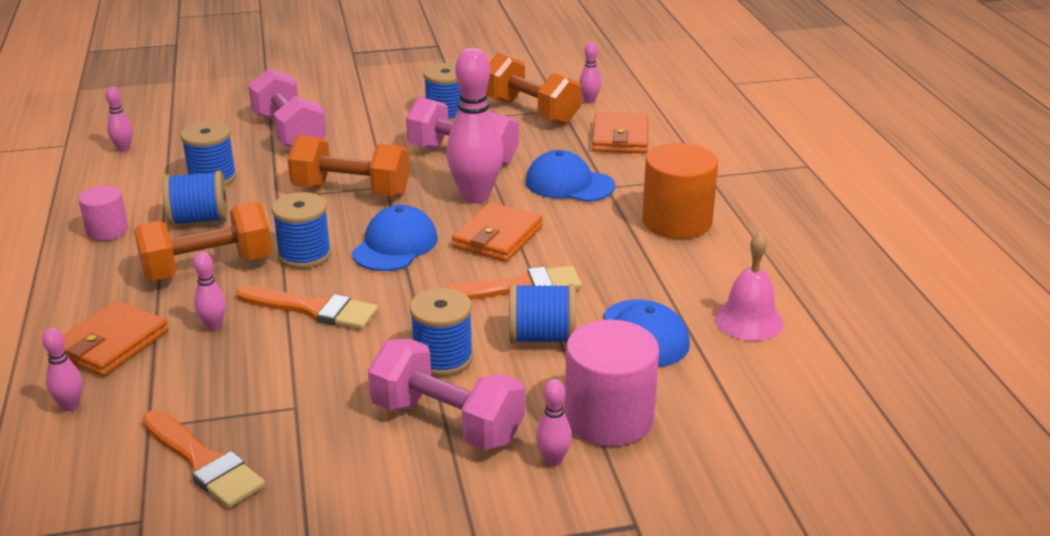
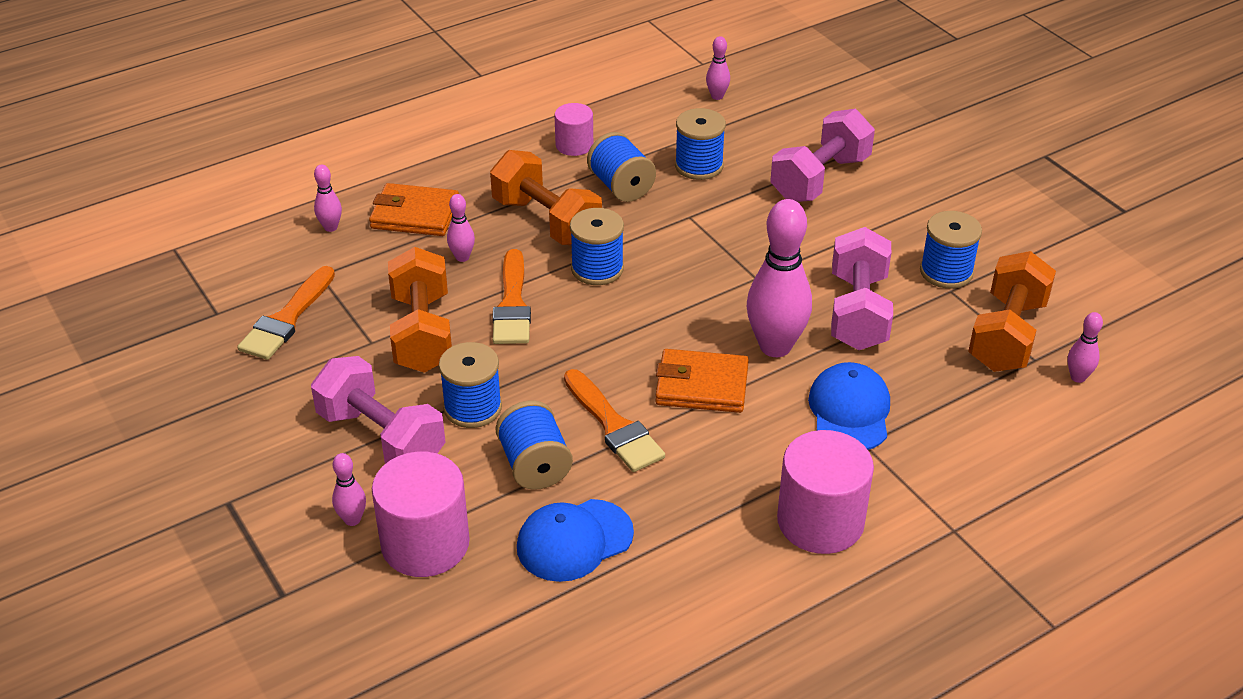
camera: 70 degrees right, 10 degrees up
(351, 191) = (729, 259): orange dumbbell -> orange dumbbell (422, 333)
(395, 245) = (645, 319): blue cap -> none
(447, 422) = (381, 437): pink dumbbell -> pink dumbbell turned 60 degrees counterclockwise
(620, 138) = (997, 428): orange wallet -> none
(677, 221) = (820, 521): orange cylinder -> pink cylinder
(749, 320) = (640, 622): pink bell -> none

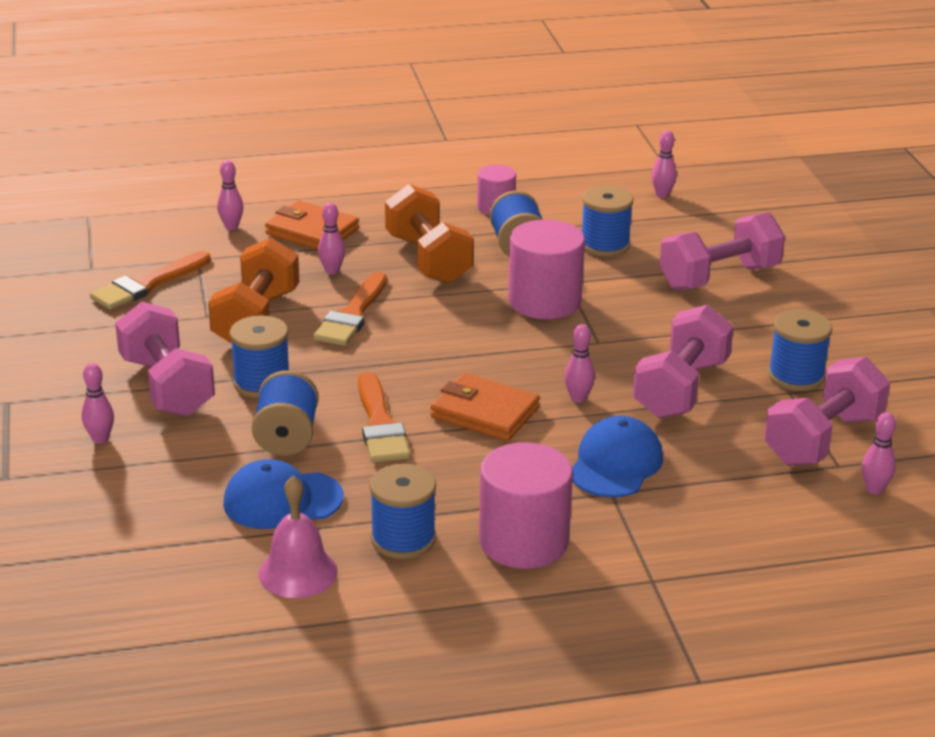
camera: 20 degrees right, 10 degrees down
(425, 544) = (150, 471): pink cylinder -> pink cylinder (544, 301)
(597, 269) = (450, 304): blue spool -> blue spool (403, 539)
(638, 619) = (298, 572): none -> pink bell
(775, 346) = (578, 398): pink bowling pin -> pink bowling pin, size x0.46
(1007, 335) = (823, 439): orange dumbbell -> pink dumbbell

